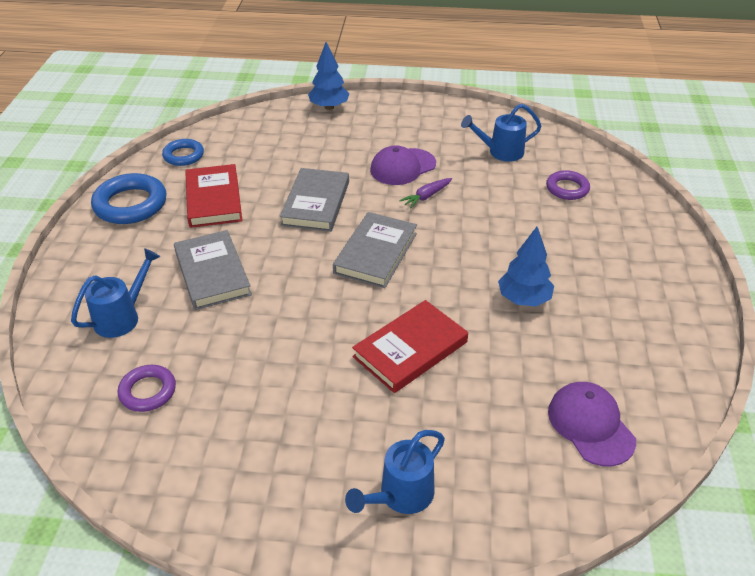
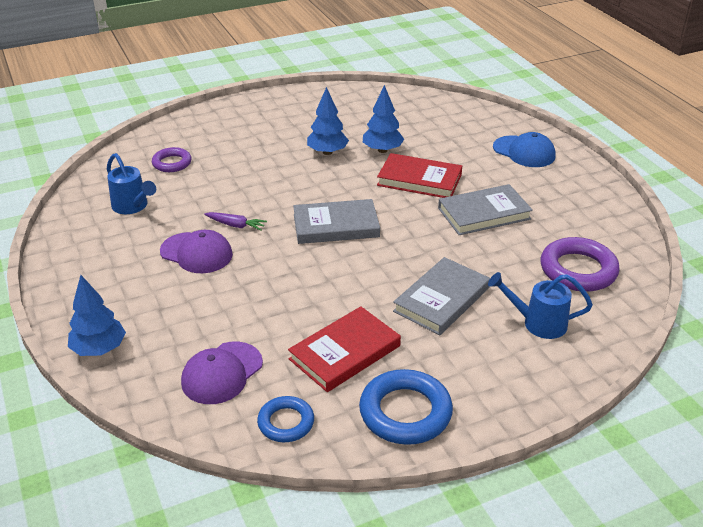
camera: 120 degrees left, 5 degrees down
(148, 391) = (578, 270): purple ring -> purple ring, size x1.65
(316, 203) = (296, 282): grey book -> grey book (484, 213)
(401, 496) = (524, 152): blue watering can -> blue cap
(499, 347) = (382, 150): none -> blue tree
(590, 425) = (411, 112): purple cap -> purple cap (222, 373)

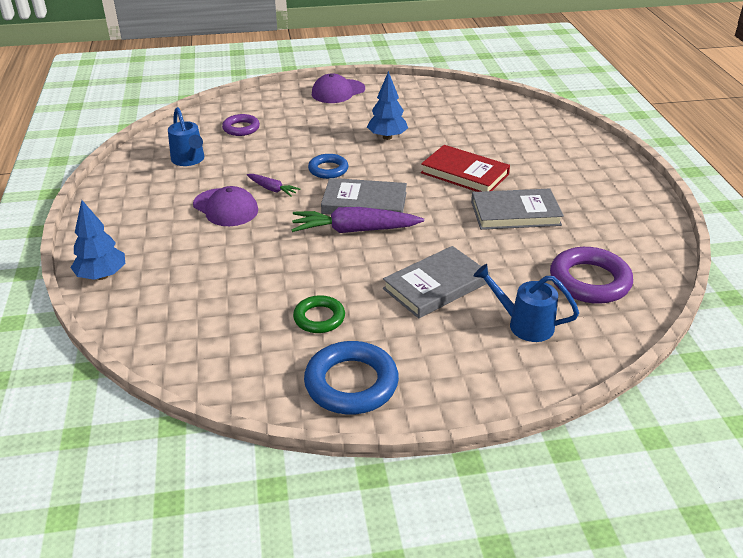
camera: 15 degrees right, 0 degrees up
(222, 373) = (197, 315): purple cap -> purple cap (338, 91)
(286, 422) = (234, 370): blue ring -> blue ring (328, 169)
(338, 256) = (354, 230): none -> purple carrot
(345, 353) = (319, 318): red book -> green ring
(382, 150) = (441, 142): blue tree -> none
(524, 152) = (583, 162): blue cap -> none

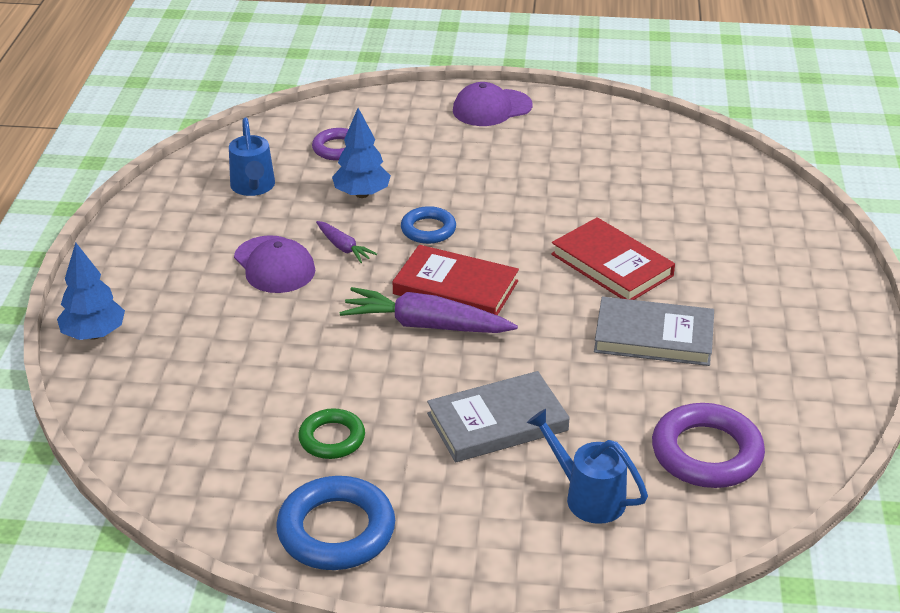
camera: 15 degrees right, 0 degrees up
(364, 203) = (455, 288): grey book -> red book
(387, 137) = (529, 192): blue tree -> blue tree (362, 194)

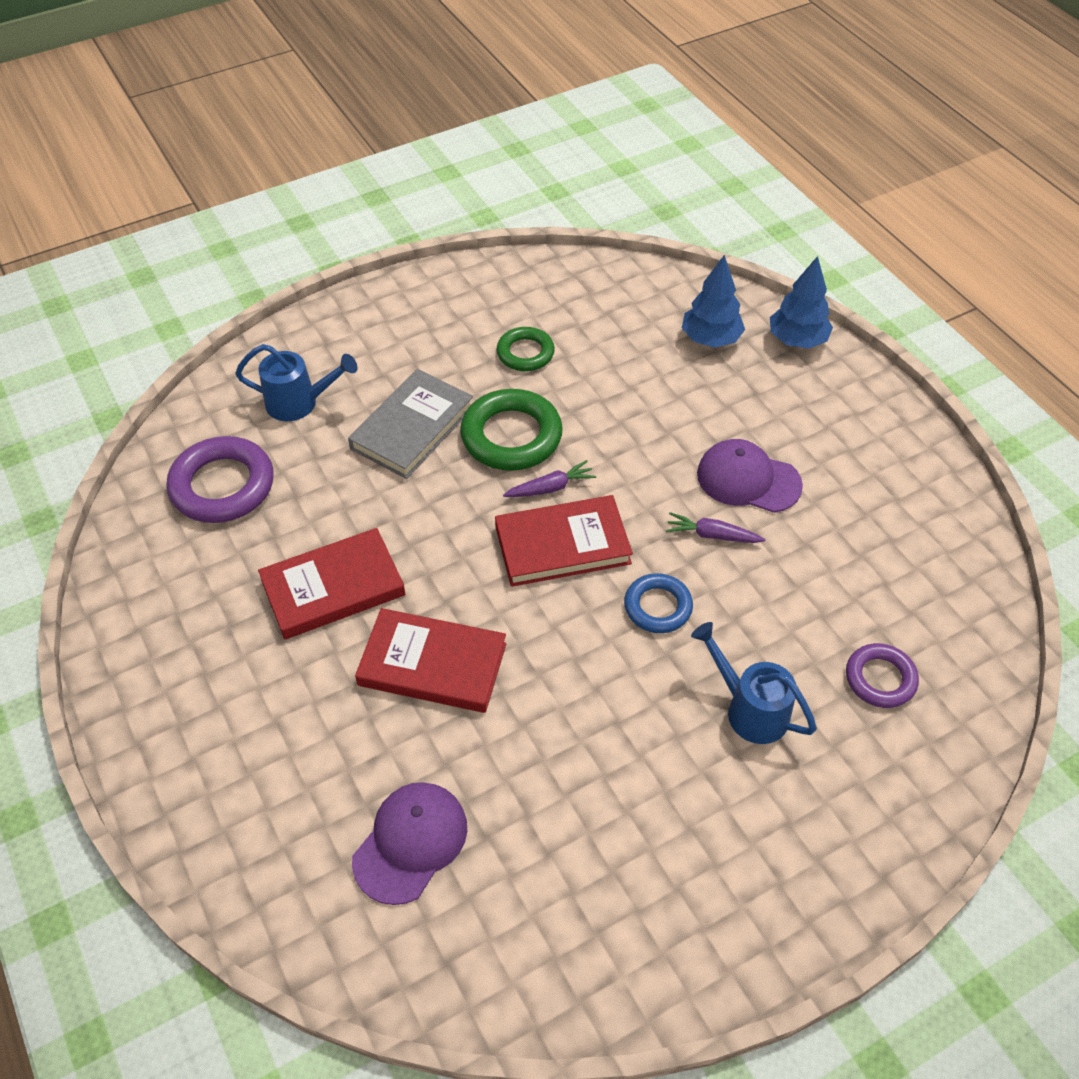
camera: 145 degrees right, 15 degrees up
(253, 187) = (887, 563): blue watering can -> blue watering can (749, 709)
(336, 530) = (458, 297): blue ring -> none
(362, 194) = (774, 619): blue tree -> blue tree (710, 339)
(418, 375) = (511, 436): none -> green ring
(425, 325) = (551, 487): purple carrot -> purple carrot, size x0.51
(491, 108) = (792, 889): purple cap -> purple cap (410, 843)
(653, 336) = (333, 588): grey book -> red book

